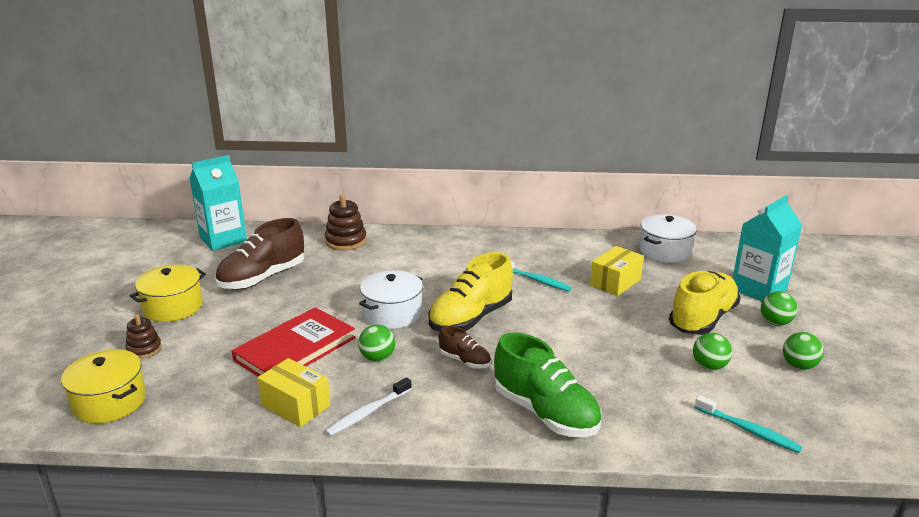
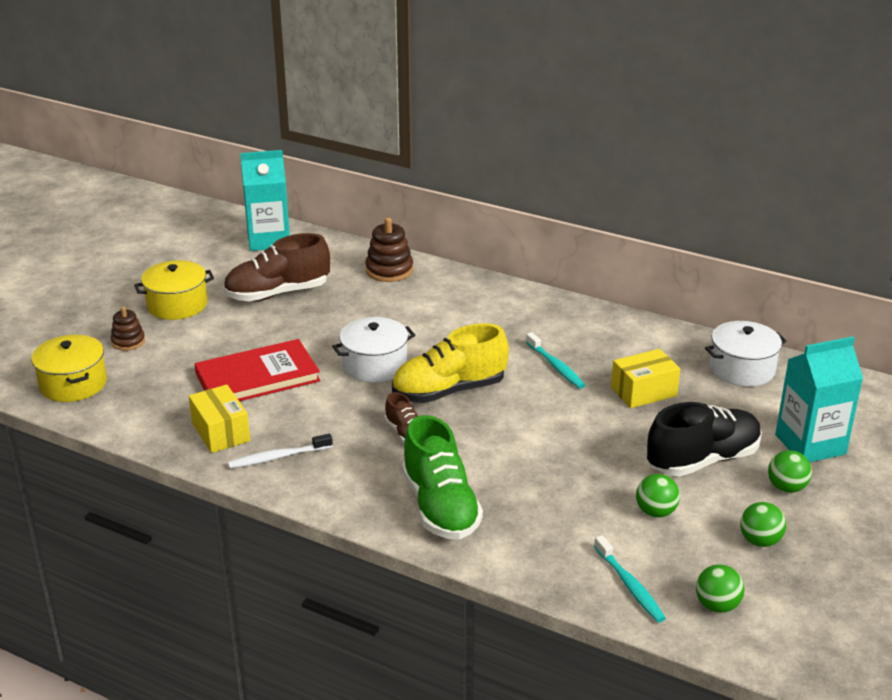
camera: 25 degrees right, 5 degrees up
(377, 358) = (325, 407): green ball -> green ball (717, 605)
(702, 319) = (702, 460): yellow shoe -> black shoe

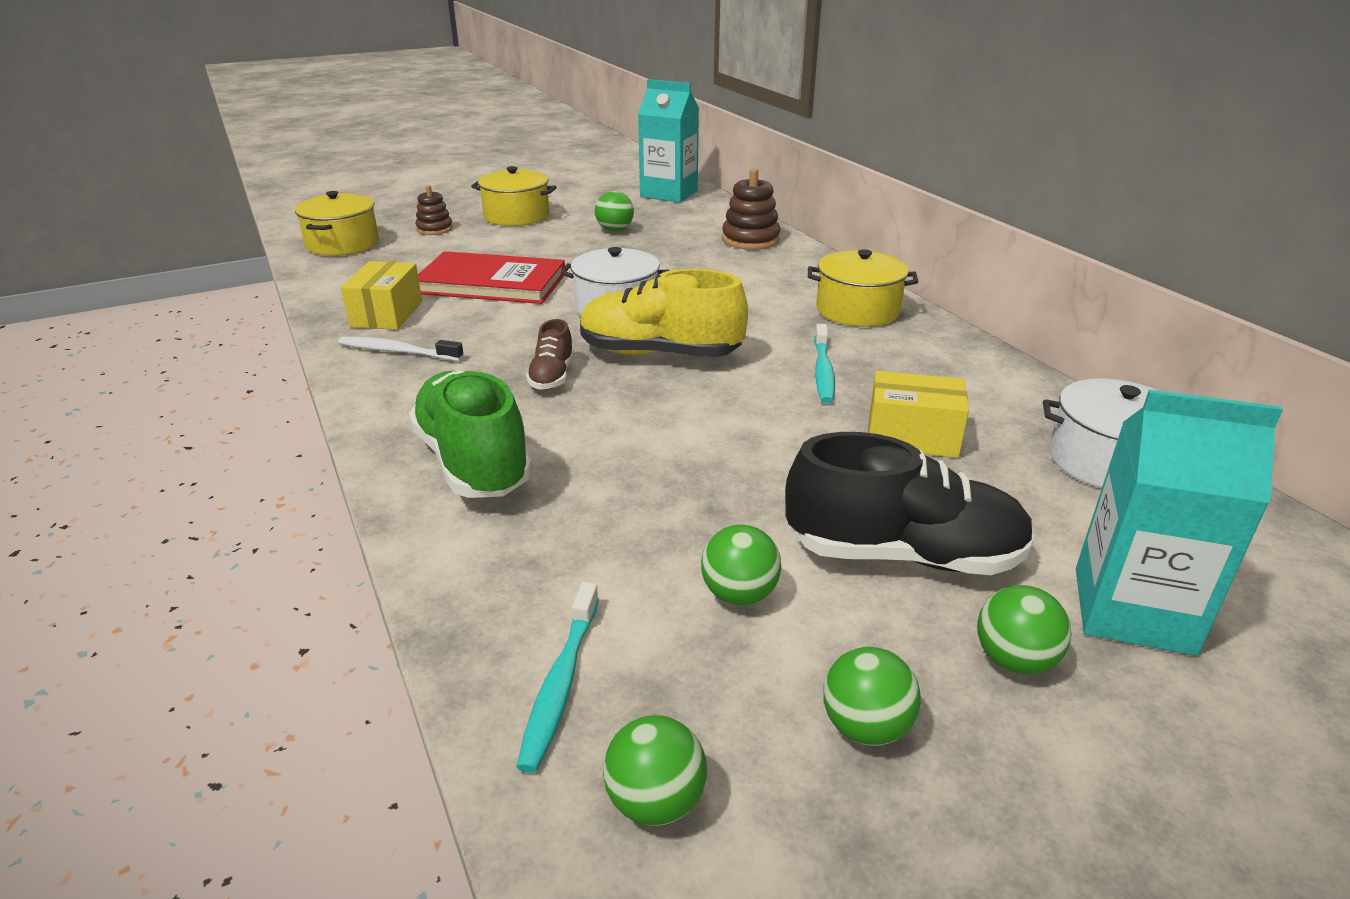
camera: 35 degrees right, 0 degrees up
(277, 294) = (615, 230): brown shoe -> green ball
(440, 507) = (473, 462): green shoe -> green shoe turned 135 degrees clockwise
(526, 311) = (857, 310): none -> yellow pot

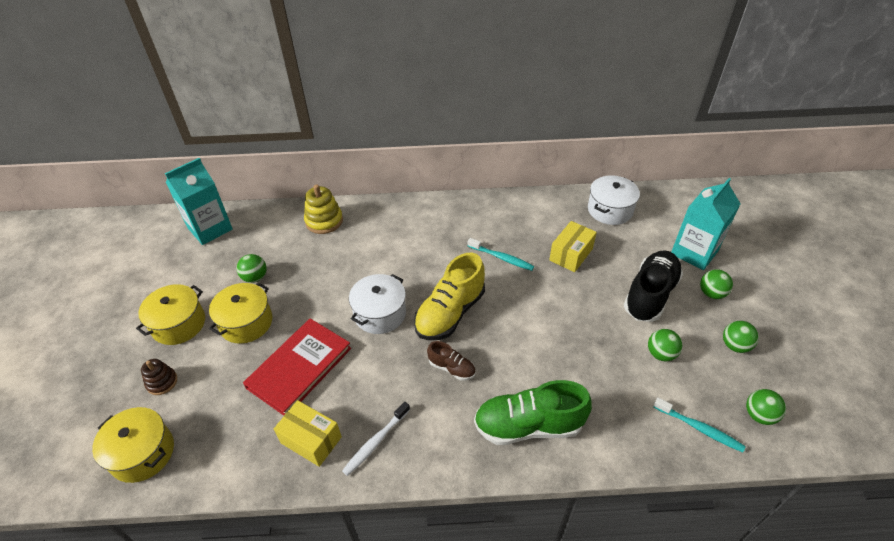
camera: 65 degrees left, 15 degrees up
(750, 240) = (324, 221): brown stacking toy -> yellow stacking toy
(857, 310) = (445, 218): yellow pot -> yellow pot (246, 322)

